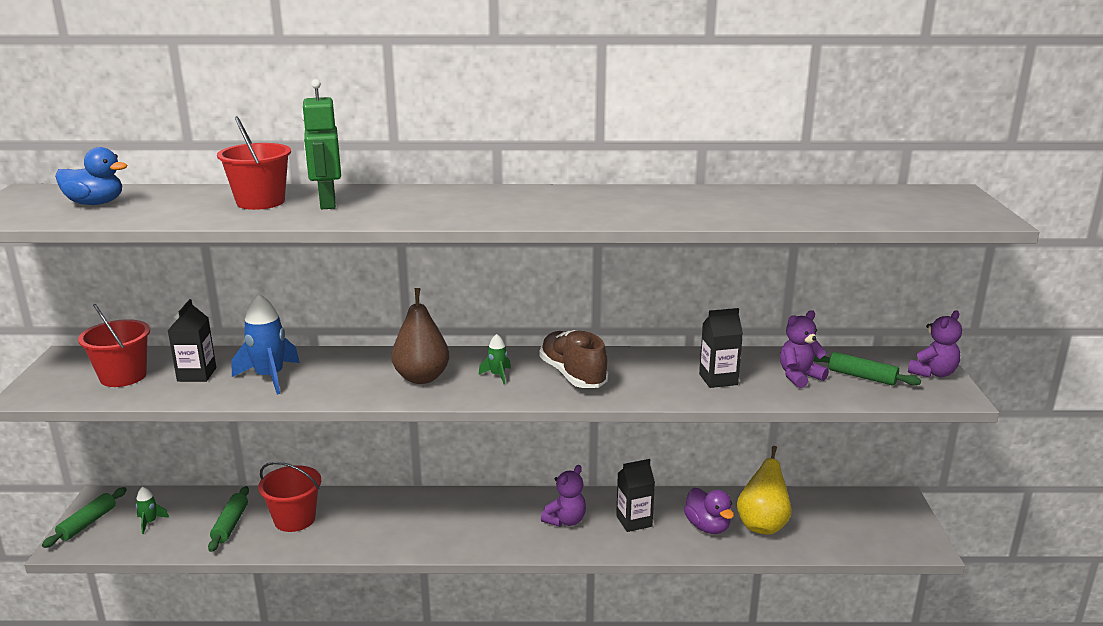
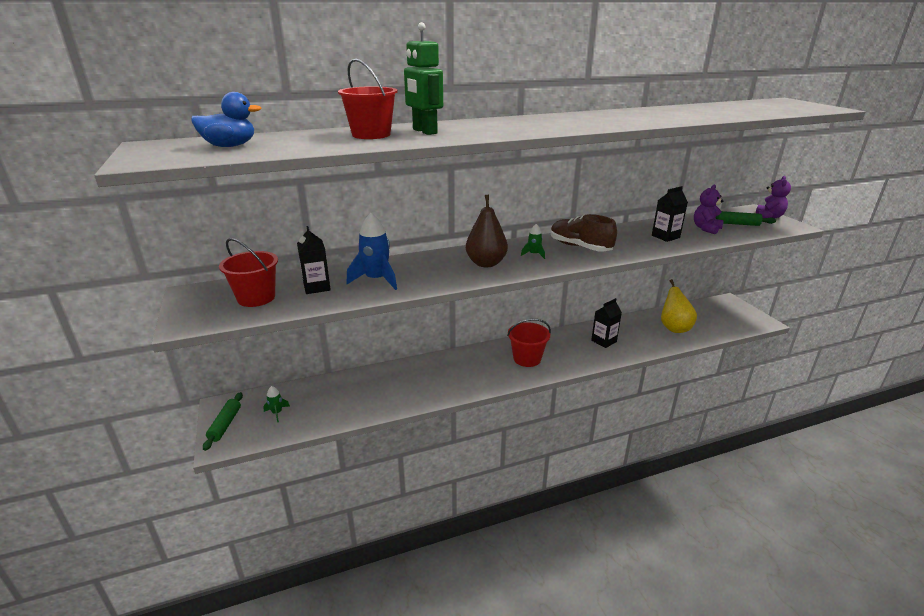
camera: 20 degrees left, 5 degrees up
(230, 524) = (342, 400): green rolling pin -> none
(294, 519) = (386, 386): red bucket -> red bucket (527, 359)
(565, 520) = (564, 349): purple teddy bear -> none
(707, 527) = (646, 335): purple duck -> none

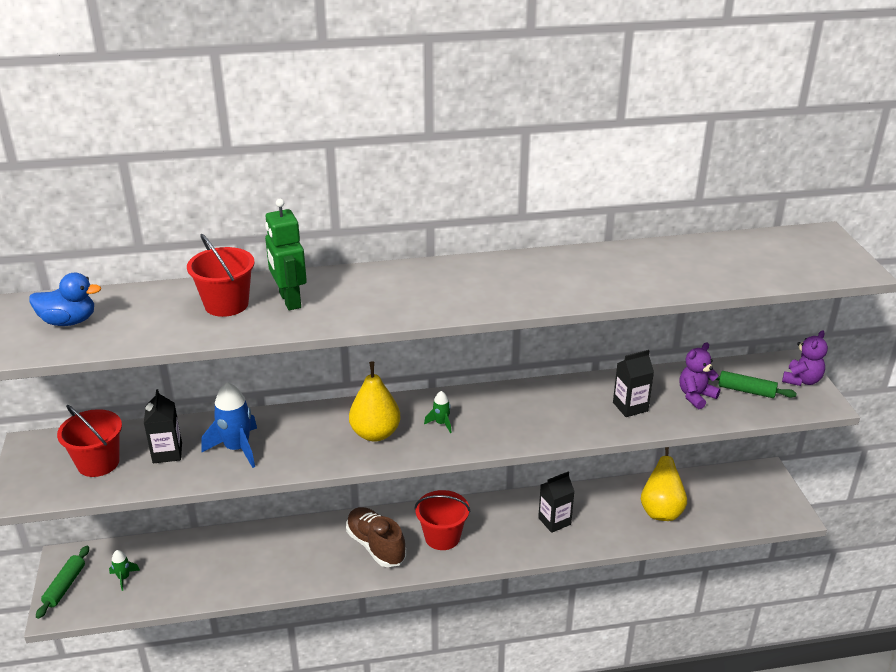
camera: 10 degrees right, 5 degrees up
(486, 263) = (375, 434): brown pear -> yellow pear
(580, 247) = (506, 415): brown shoe -> brown shoe (376, 546)

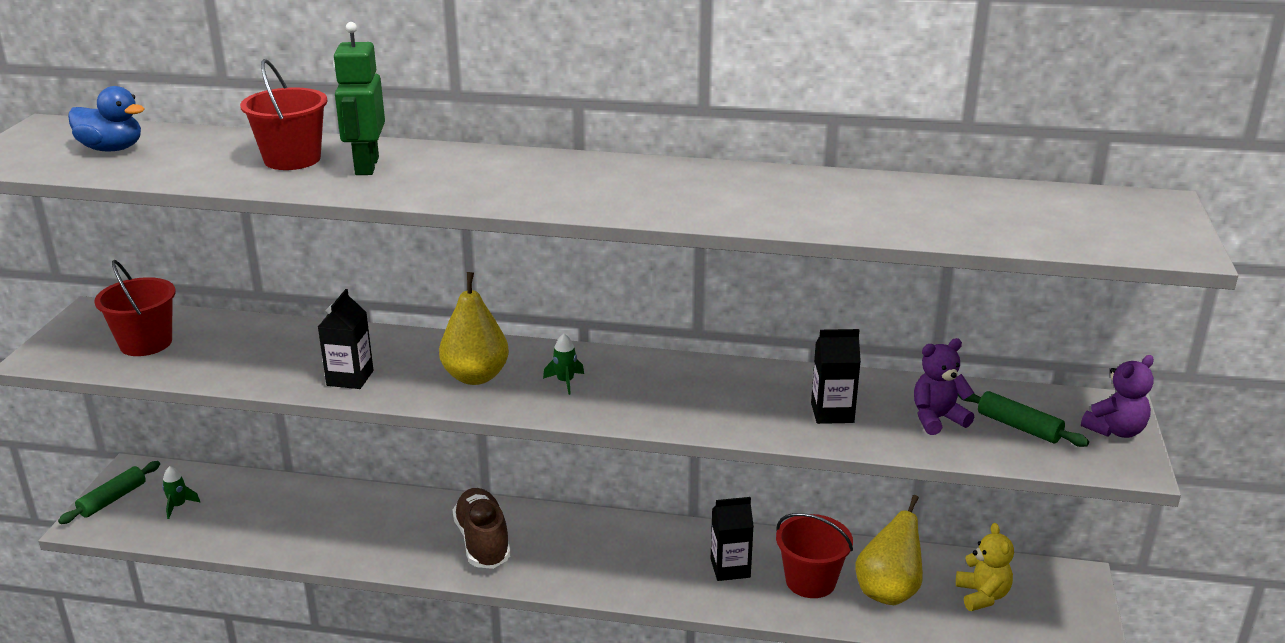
camera: 20 degrees right, 5 degrees down
(167, 453) = (225, 348): black carton -> black carton (350, 378)
(237, 448) = (304, 359): blue rocket -> none
(442, 537) = (571, 551): red bucket -> red bucket (810, 581)
(718, 499) = (982, 595): none -> yellow teddy bear

